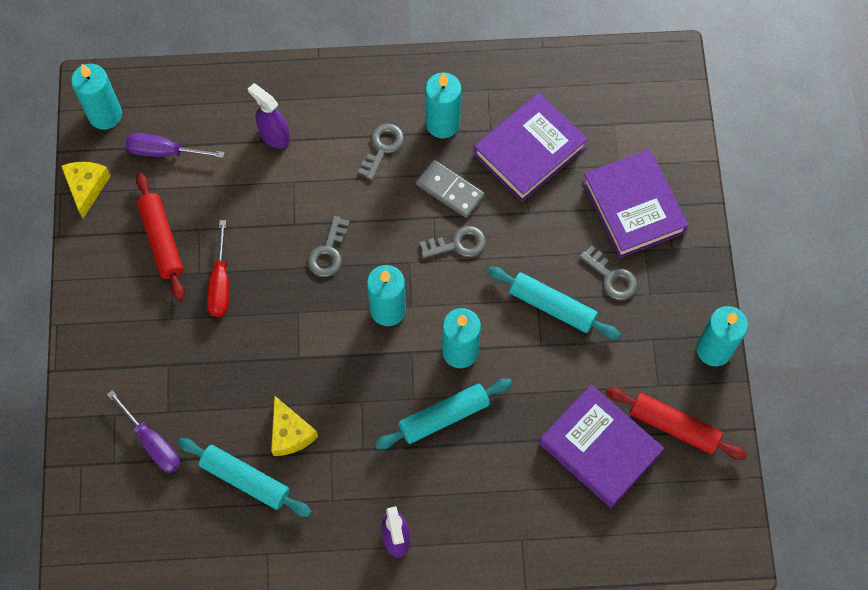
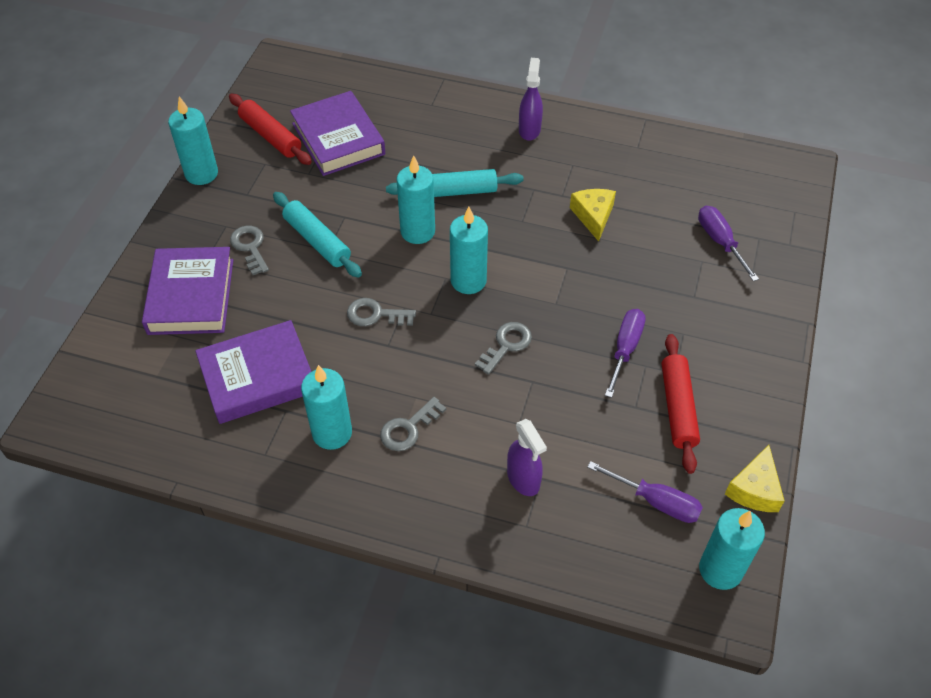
camera: 160 degrees left, 15 degrees down
(220, 283) = (625, 349): red screwdriver -> purple screwdriver
(245, 480) = (642, 196): turquoise rolling pin -> none
(450, 190) = (358, 365): grey domino -> none

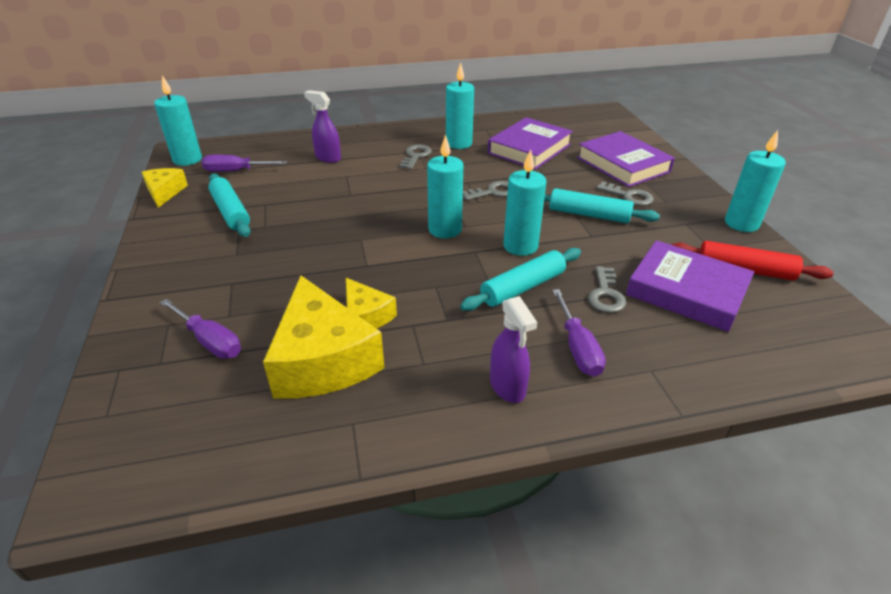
camera: 150 degrees right, 15 degrees down
(506, 345) = (383, 205): grey key -> grey key (605, 294)
(625, 349) = (286, 229): purple screwdriver -> purple screwdriver (577, 347)
(640, 194) = (323, 359): none -> yellow cheese
(677, 408) = (231, 212): red rolling pin -> turquoise rolling pin

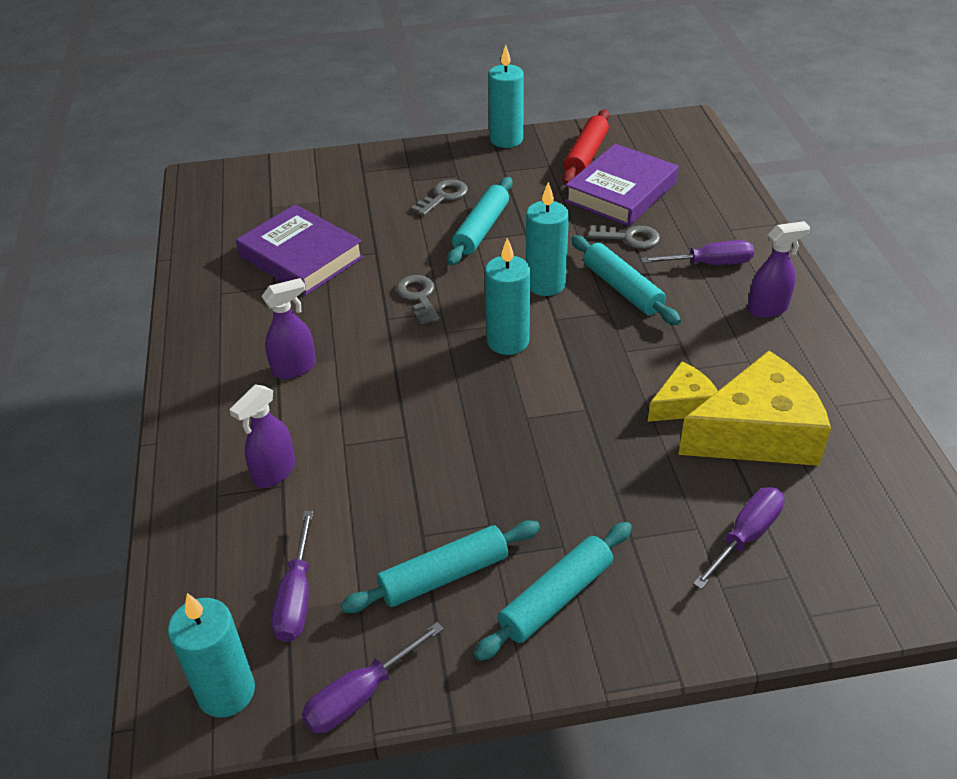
camera: 85 degrees left, 5 degrees up
(164, 192) = (361, 694): yellow cheese -> purple screwdriver
(195, 251) = (556, 598): none -> turquoise rolling pin
(416, 156) = (294, 368): grey key -> purple spray bottle
(459, 143) = (264, 322): turquoise candle -> none
(622, 165) = (365, 189): purple book -> none

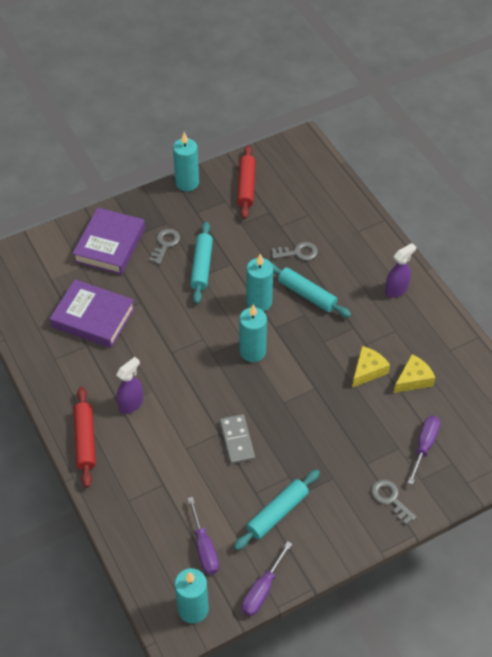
camera: 20 degrees left, 10 degrees up
(202, 399) = (85, 440): none -> red rolling pin
(274, 472) = (154, 477): purple spray bottle -> none
(418, 297) = (184, 331): grey key -> grey key (390, 499)
(428, 452) = (237, 440): none -> grey domino
(556, 598) = (340, 509): turquoise rolling pin -> none
(621, 192) = (280, 214): purple book -> purple book (110, 245)
(709, 264) = (353, 263): purple screwdriver -> none
(757, 433) = (413, 379): yellow cheese -> yellow cheese, size x0.53

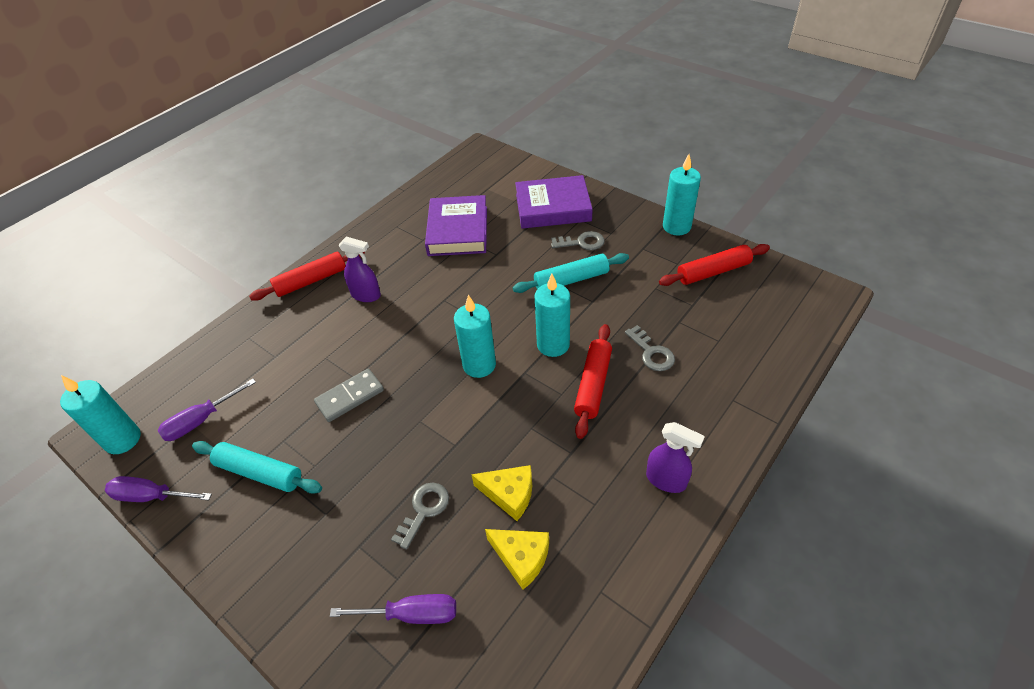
camera: 70 degrees right, 5 degrees down
(307, 294) = (593, 384): turquoise rolling pin -> red rolling pin
(390, 499) = (309, 597): grey key -> grey key (424, 510)

